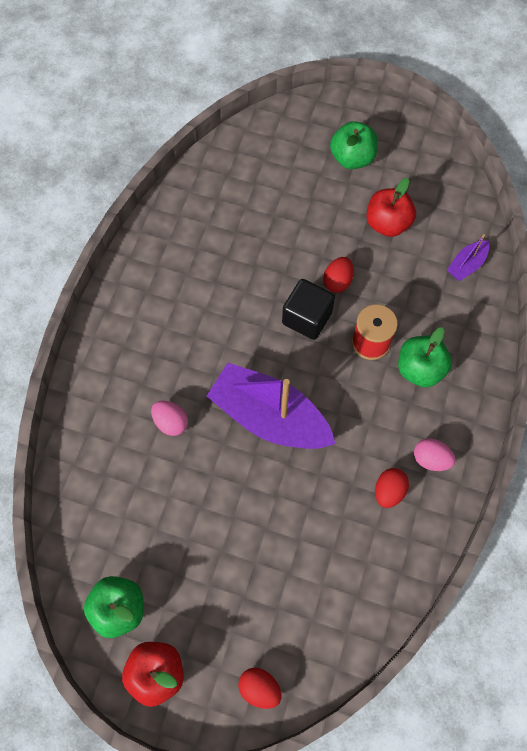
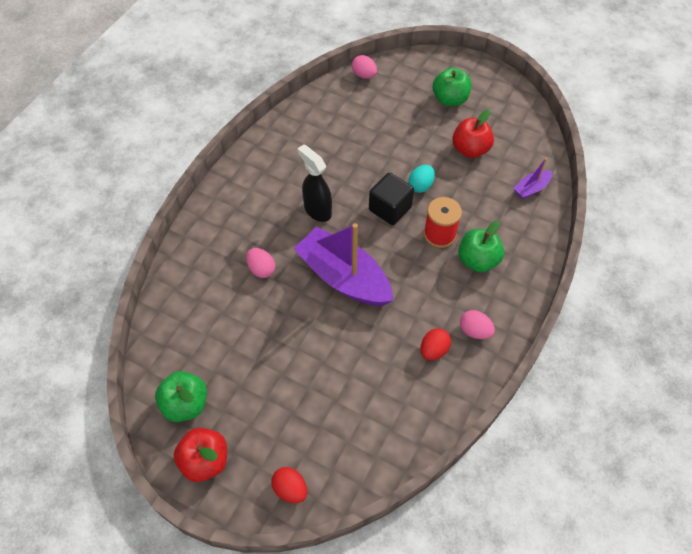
camera: 10 degrees right, 10 degrees down
(221, 334) = (317, 210): none -> black spray bottle
(242, 139) = (364, 75): none -> pink egg
(337, 281) = (420, 186): red egg -> turquoise egg

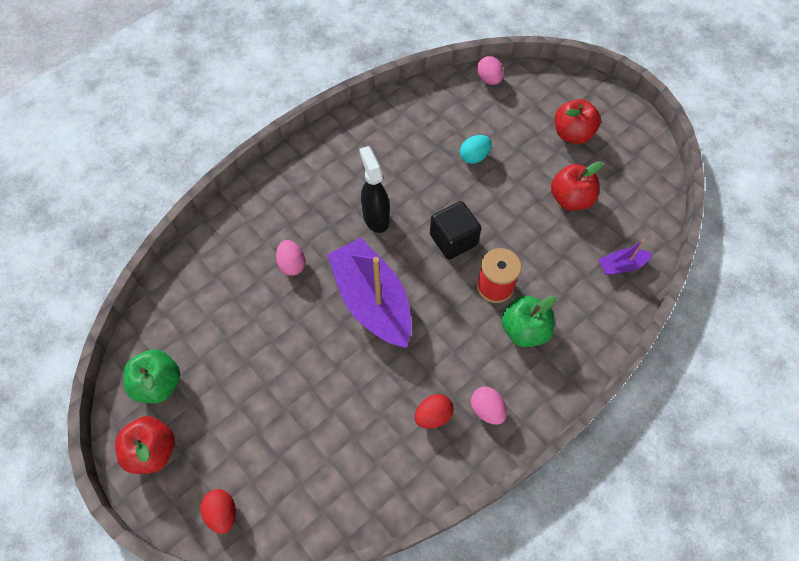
camera: 20 degrees right, 5 degrees up
(420, 186) = (497, 224): turquoise egg -> turquoise egg (474, 156)
(450, 99) = (572, 134): green apple -> red apple

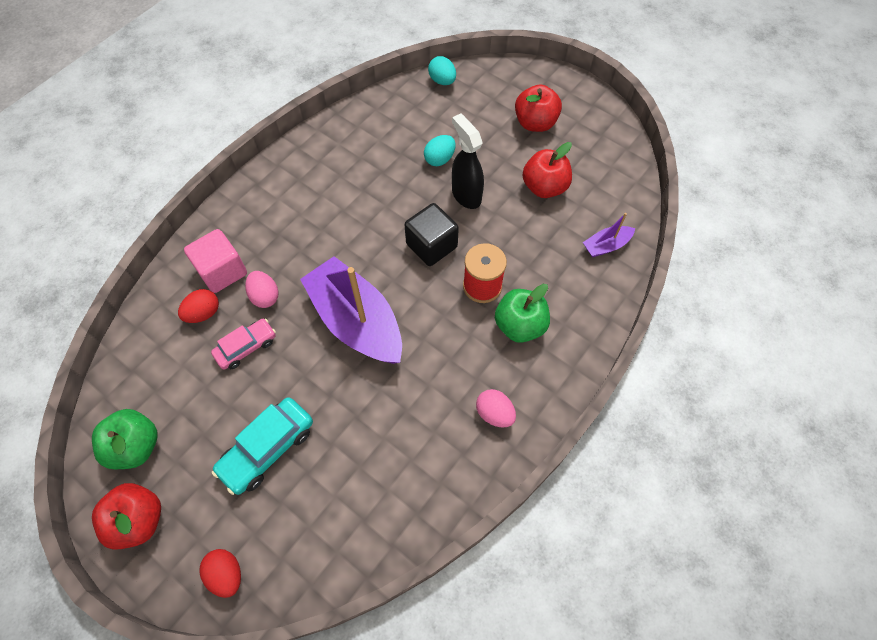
camera: 10 degrees left, 0 degrees up
(257, 234) = (222, 271): none -> pink cube
(268, 309) = (246, 347): none -> pink car
(274, 406) = (267, 449): none -> turquoise car
(375, 217) = (347, 235): black spray bottle -> black spray bottle (466, 195)
(433, 415) = (439, 429): red egg -> red egg (203, 313)
(489, 79) = (442, 81): pink egg -> turquoise egg

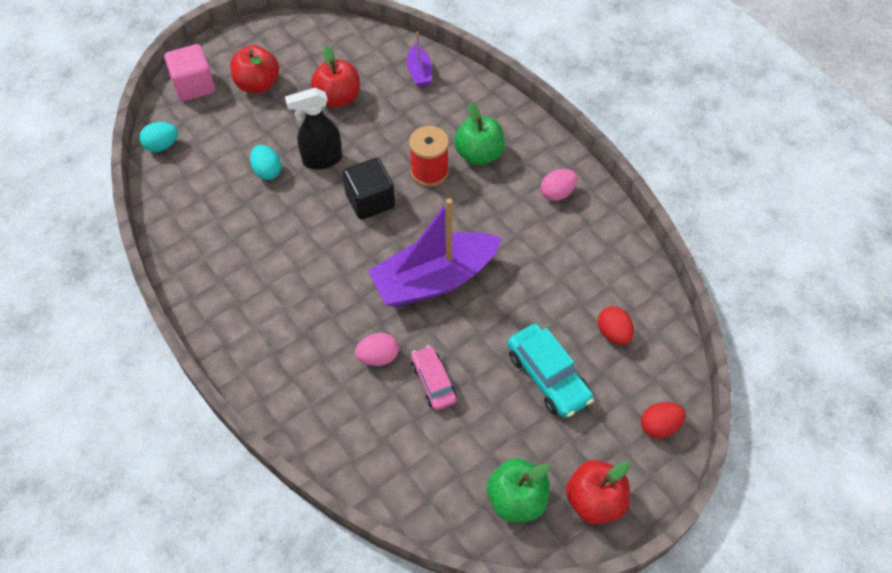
camera: 75 degrees left, 5 degrees down
(203, 313) = (379, 419): red egg -> red egg (613, 333)
(222, 271) = (332, 395): pink cube -> pink cube (194, 86)

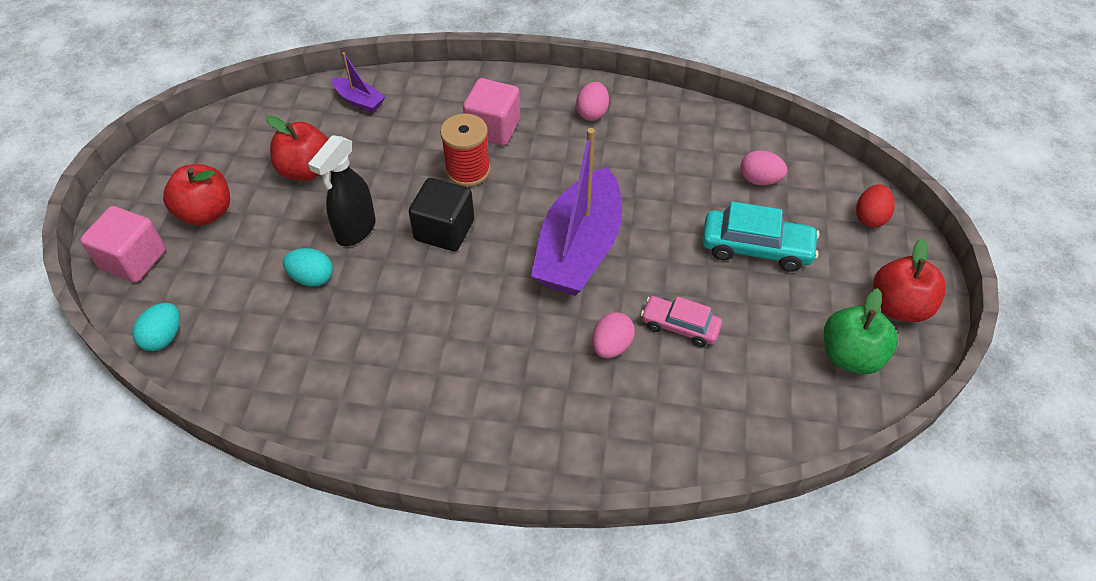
camera: 45 degrees left, 5 degrees down
(479, 154) = (493, 128): green apple -> pink cube
(613, 333) = (759, 180): red egg -> pink egg

